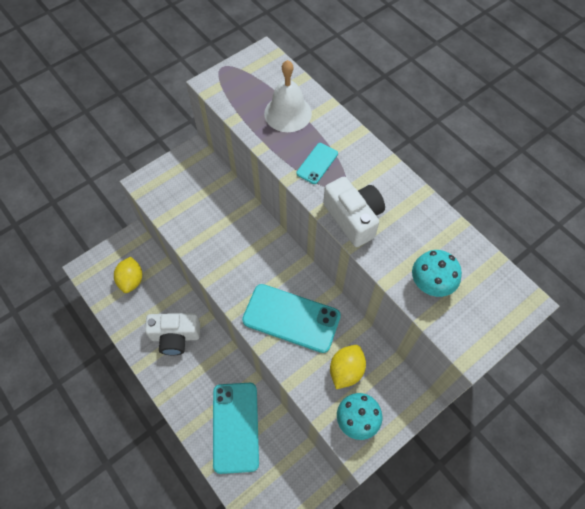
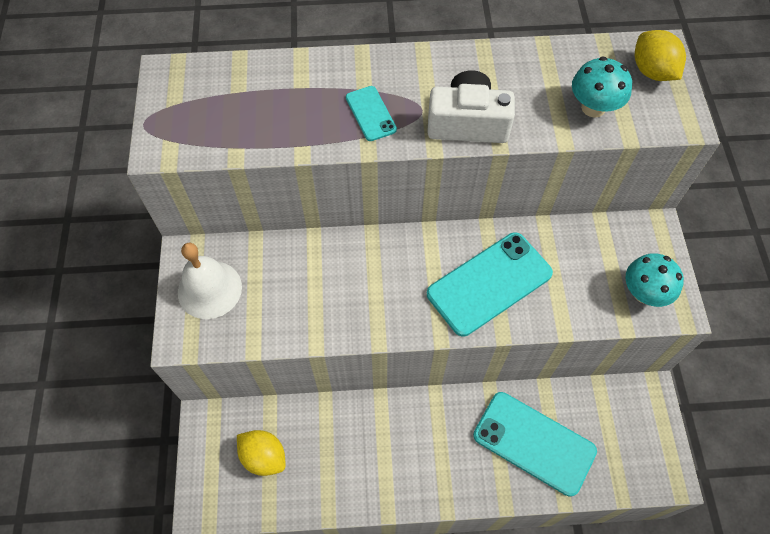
camera: 55 degrees left, 0 degrees up
(175, 336) = (379, 446): white camera -> none
(288, 113) = (277, 100): white bell -> white bell (209, 289)
(346, 370) = (584, 269): yellow lemon -> yellow lemon (652, 71)

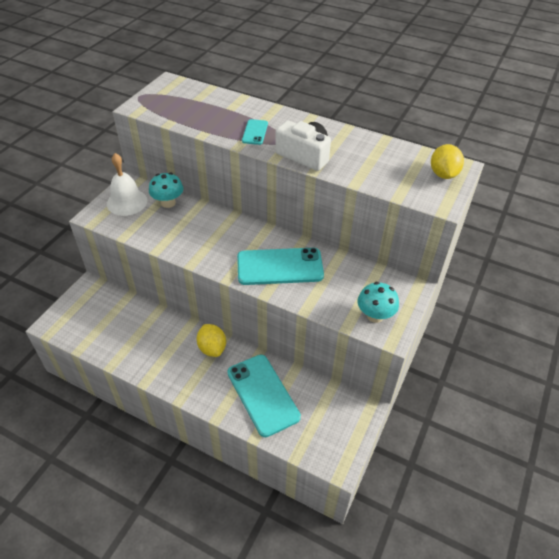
camera: 30 degrees right, 15 degrees down
(264, 457) = (103, 318): yellow lemon -> yellow lemon (212, 348)
(593, 107) = (388, 176): turquoise mushroom -> turquoise mushroom (168, 203)

